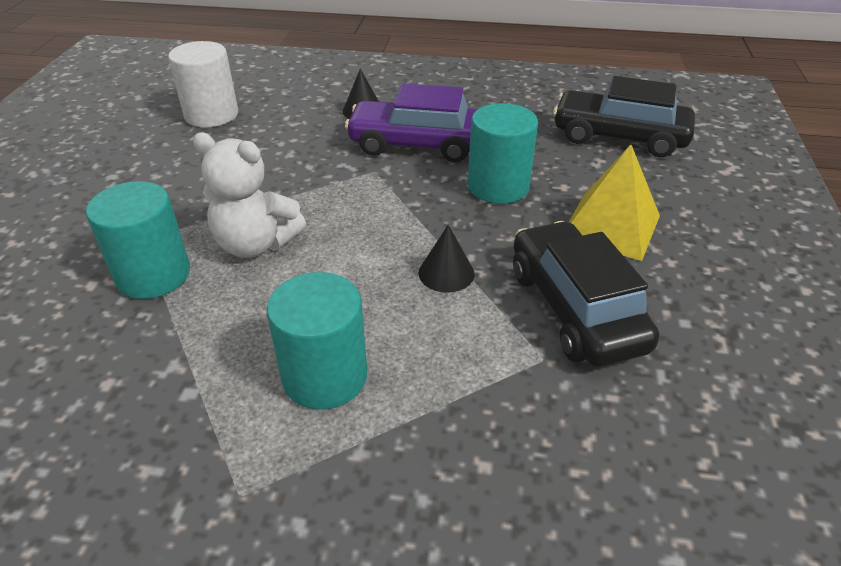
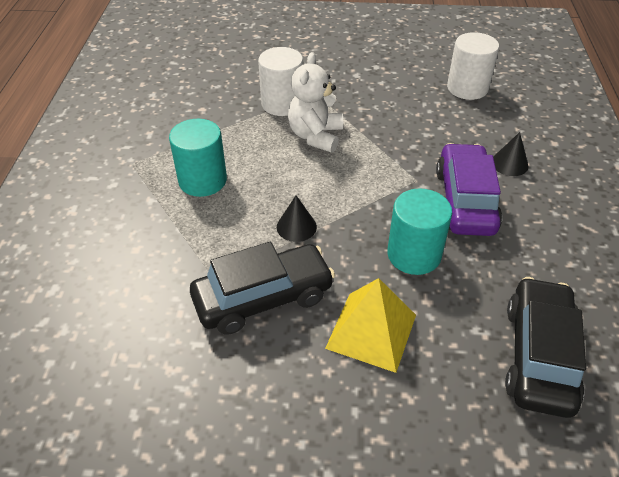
camera: 85 degrees right, 5 degrees up
(153, 275) = (282, 104): turquoise cylinder -> white cylinder

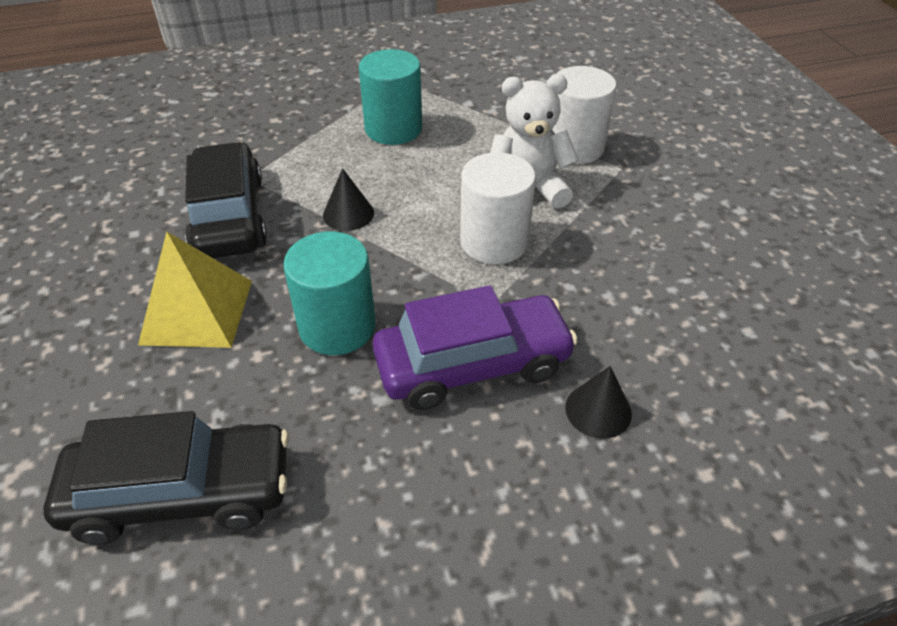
camera: 70 degrees right, 0 degrees up
(263, 298) = (229, 216): black car -> black car turned 150 degrees counterclockwise
(467, 88) = (775, 325): white cylinder -> white cylinder (494, 242)

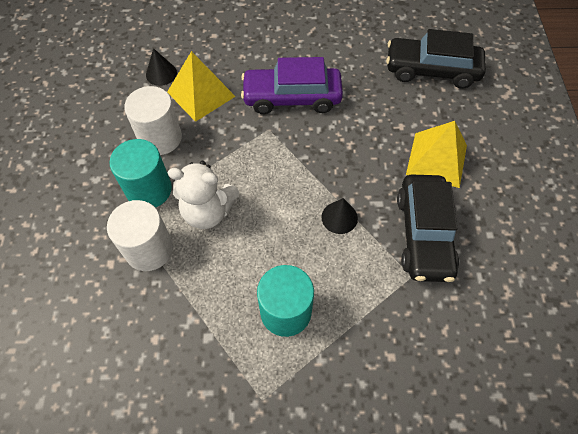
camera: 165 degrees left, 15 degrees up
(337, 327) = (357, 133): turquoise cylinder -> turquoise cylinder (149, 190)
(494, 242) = (250, 171): white cylinder -> white cylinder (160, 138)
(598, 410) = (243, 66): black cone -> black cone (161, 73)
(641, 336) = (201, 94): none -> yellow pyramid

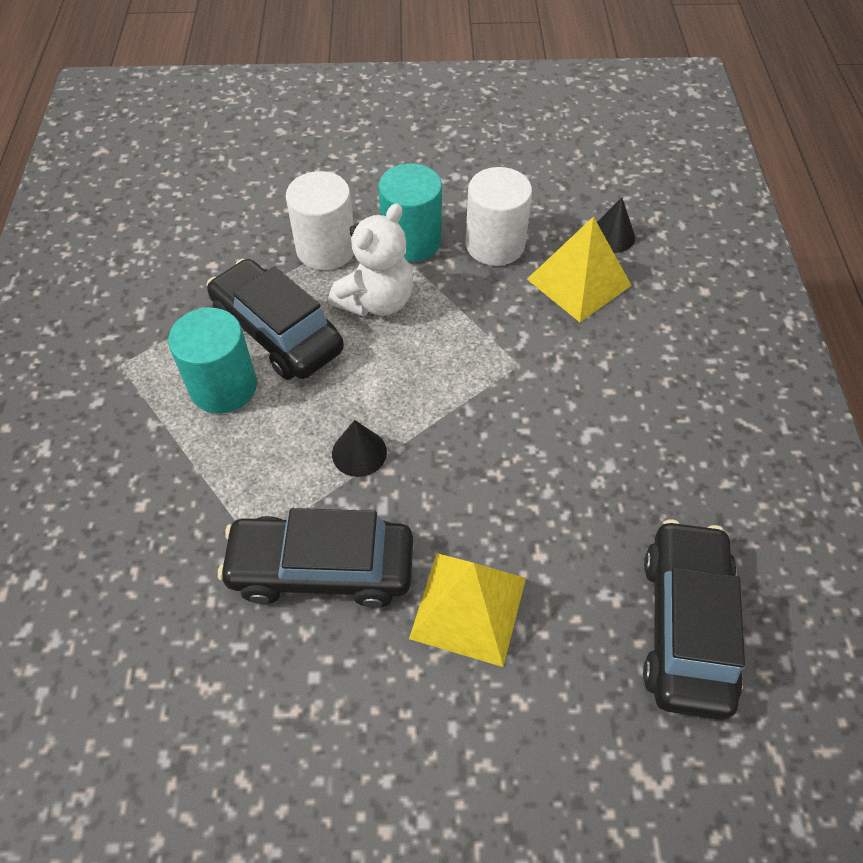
camera: 90 degrees right, 5 degrees down
(208, 211) = (376, 301): white teddy bear -> white teddy bear turned 150 degrees counterclockwise
(234, 278) = (277, 332): none -> black car
(292, 98) = (585, 394): purple car -> none

